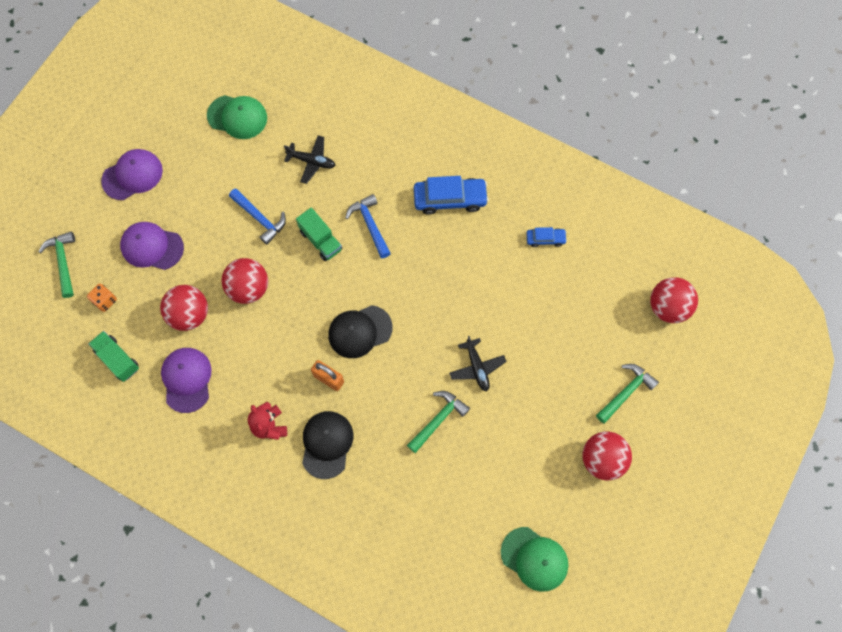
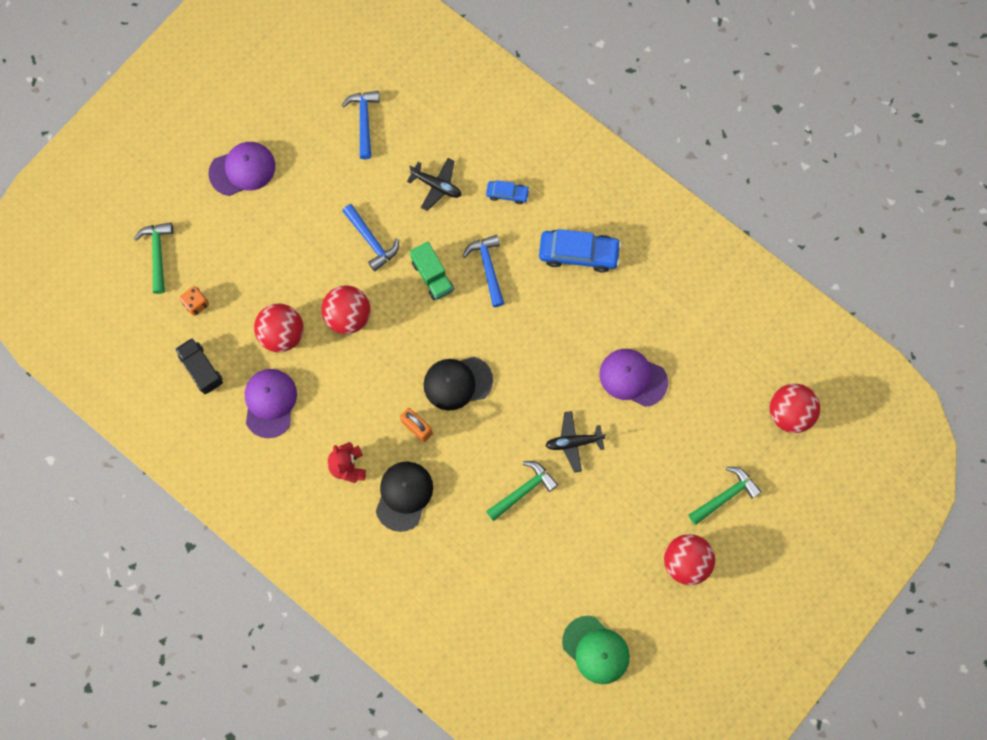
camera: 10 degrees right, 5 degrees up
(117, 359) = (201, 369): green truck -> black truck
(152, 247) = (252, 253): purple cap -> purple cap (633, 378)
(237, 117) = (364, 121): green cap -> blue hammer
(477, 367) = (574, 442): black plane -> black plane turned 90 degrees clockwise
(545, 239) = (673, 315): blue car -> blue car (507, 194)

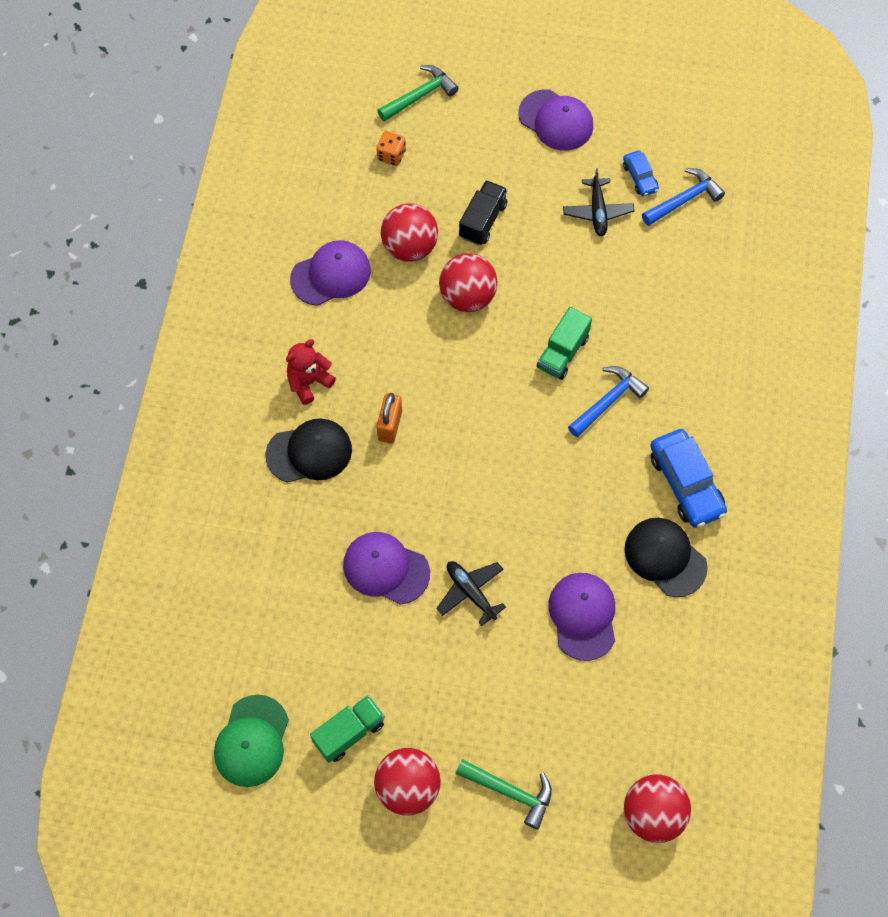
camera: 60 degrees right, 10 degrees down
(201, 369) = (327, 196): black truck -> black truck (483, 221)
(371, 241) = (561, 275): blue hammer -> none
(436, 185) = (663, 304): black plane -> black plane (597, 211)
(457, 382) = (463, 439): black cap -> black cap (665, 557)
(507, 194) = (702, 376): blue car -> blue car (640, 177)
(523, 490) = (386, 569): green hammer -> purple cap
(626, 580) = (349, 733): none -> green truck

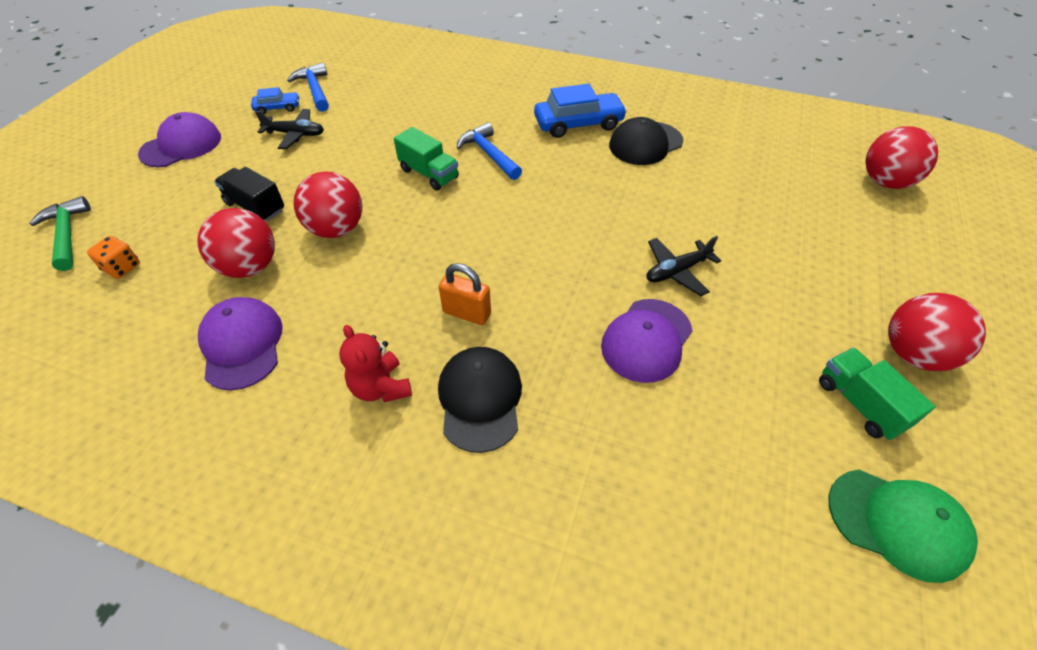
camera: 80 degrees left, 15 degrees down
(510, 792) = (892, 270): green hammer -> none
(583, 616) = (701, 197): purple cap -> none

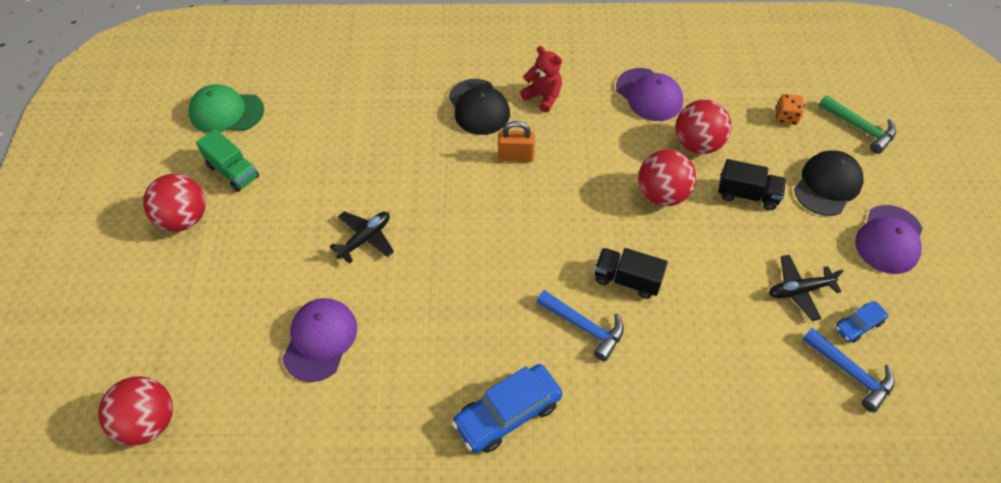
camera: 160 degrees right, 5 degrees up
(429, 174) = (627, 280): green truck -> black truck
(645, 143) = (421, 402): black cap -> black cap (827, 185)
(646, 340) = (380, 174): purple cap -> purple cap (320, 340)

